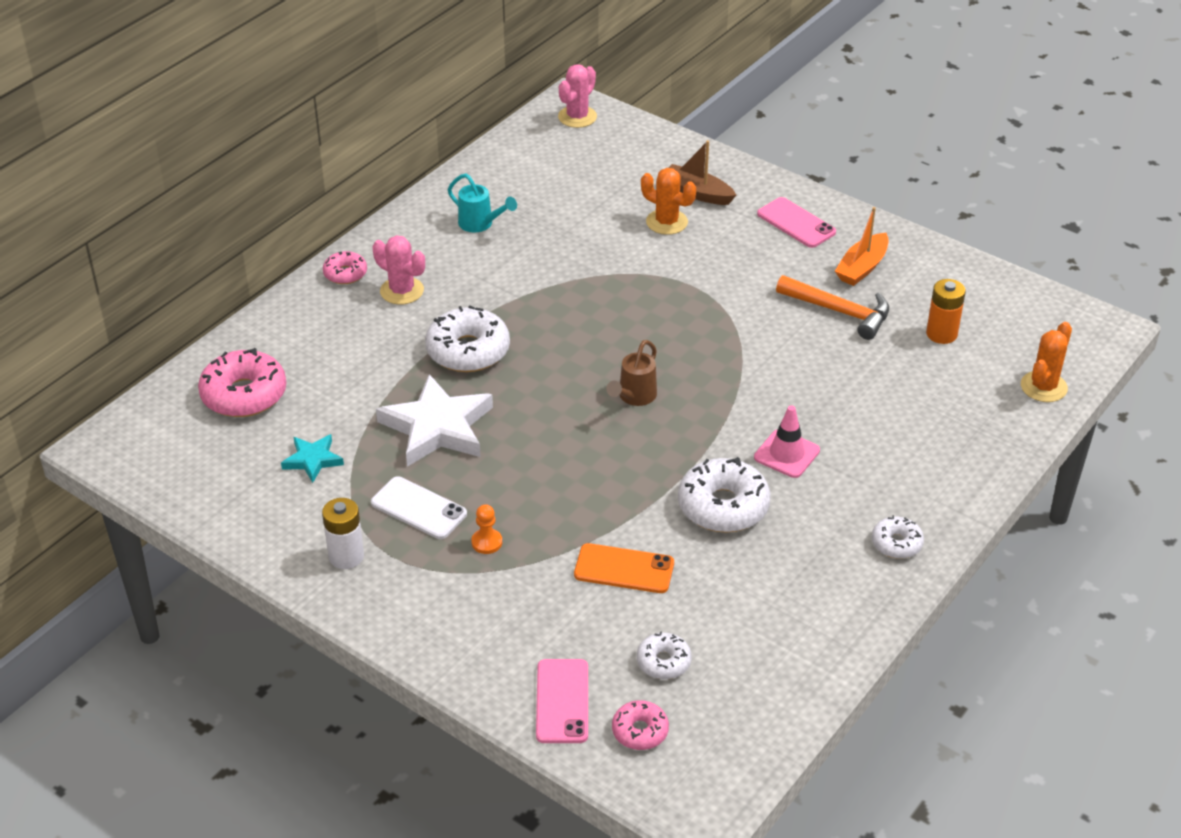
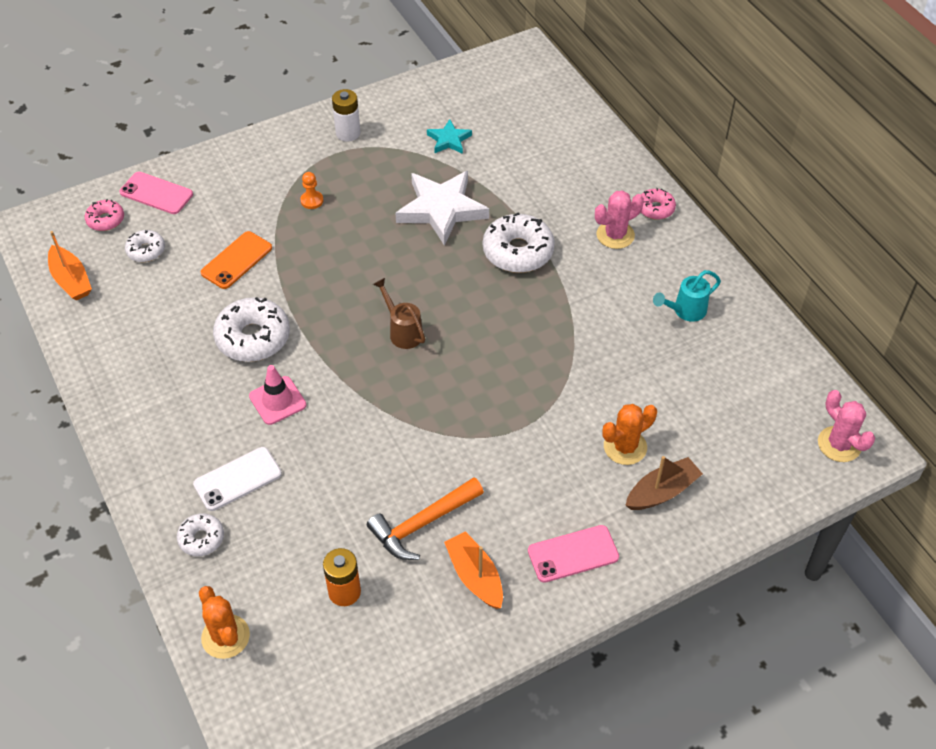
camera: 115 degrees right, 10 degrees up
(244, 394) = (538, 123): pink donut -> none
(418, 508) = (367, 177): white phone -> white phone (237, 479)
(757, 712) = (71, 280): none -> orange boat
(896, 543) = (141, 425): white donut -> white donut (201, 538)

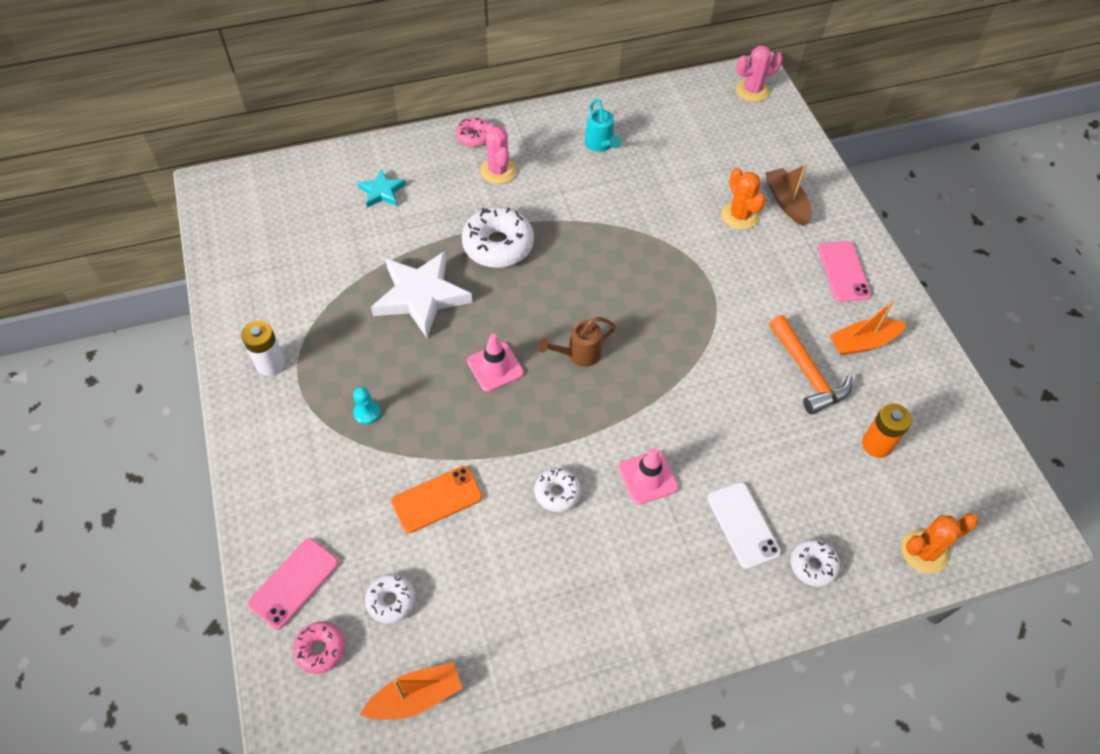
camera: 80 degrees left, 5 degrees up
(236, 260) = (437, 499): orange phone -> orange phone turned 75 degrees counterclockwise
(253, 337) = (557, 493): white donut -> white donut, size x0.55
(312, 200) = (367, 412): orange pawn -> turquoise pawn
(375, 274) = (495, 367): none -> pink traffic cone
(449, 140) = (320, 273): turquoise star -> turquoise star (382, 192)

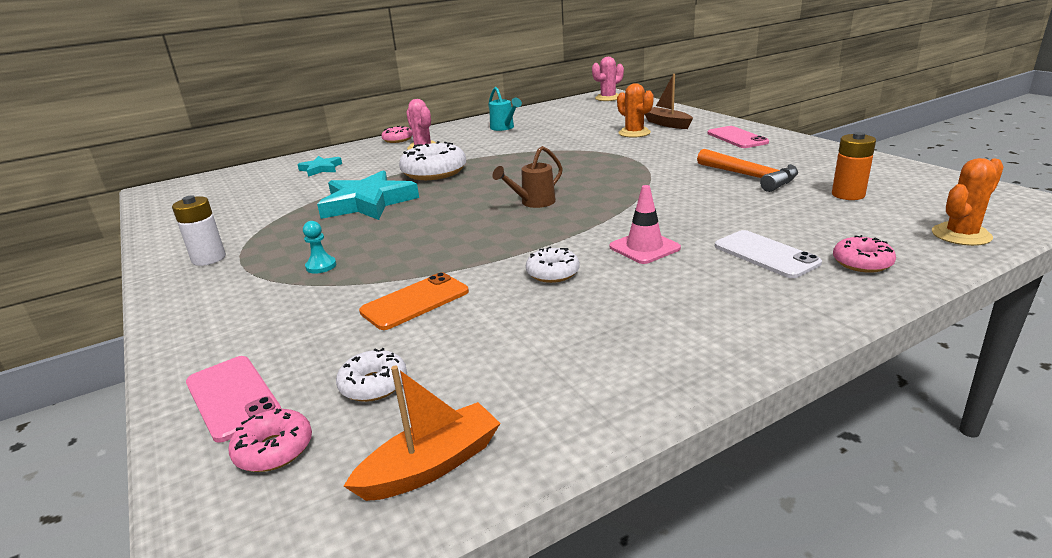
camera: 10 degrees left, 30 degrees down
(294, 583) = (232, 397): pink phone -> pink phone turned 60 degrees counterclockwise
(421, 296) = (368, 203): white star -> turquoise star
(495, 367) = (453, 221): pink traffic cone -> none
(813, 565) = (862, 263): white donut -> pink donut
(863, 342) = (783, 158): orange boat -> none

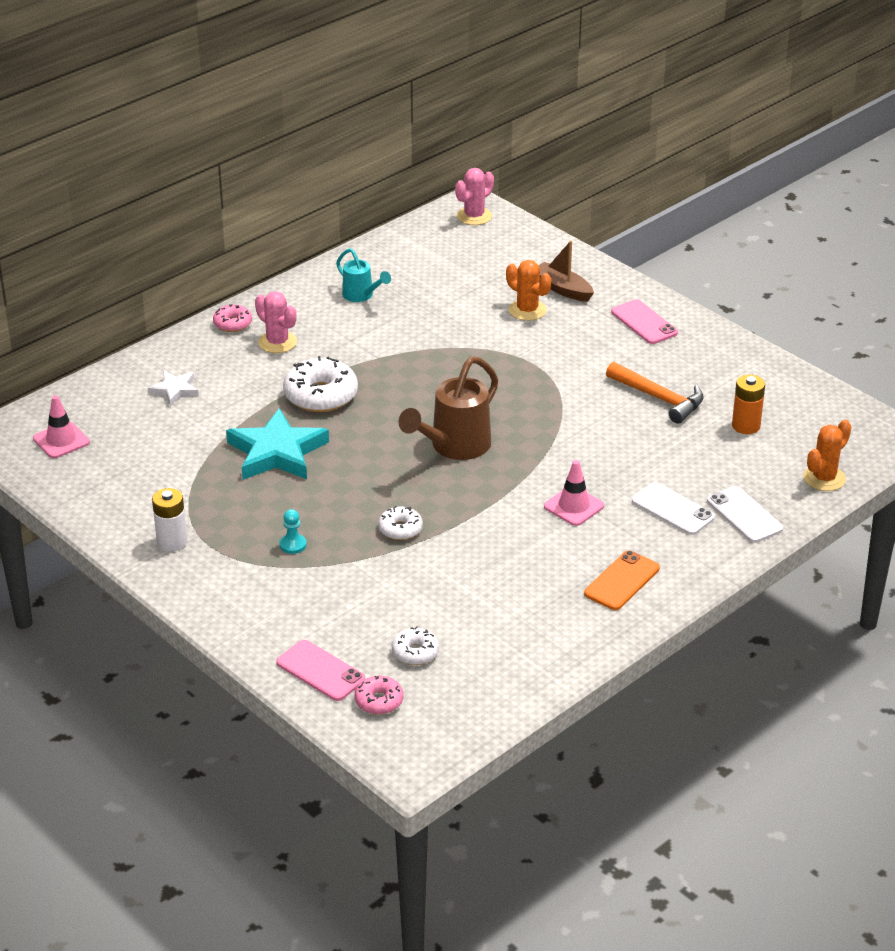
camera: 15 degrees left, 10 degrees up
(202, 193) = (61, 440): none -> pink traffic cone
(321, 169) = (175, 390): turquoise star -> white star
(415, 301) = (403, 579): orange phone -> orange phone (622, 581)
(431, 466) = (483, 699): orange boat -> none
(533, 203) = (454, 447): brown watering can -> brown watering can, size x1.75
(553, 273) = (504, 540): white donut -> white donut (400, 529)
(862, 263) = (744, 515): pink donut -> white phone

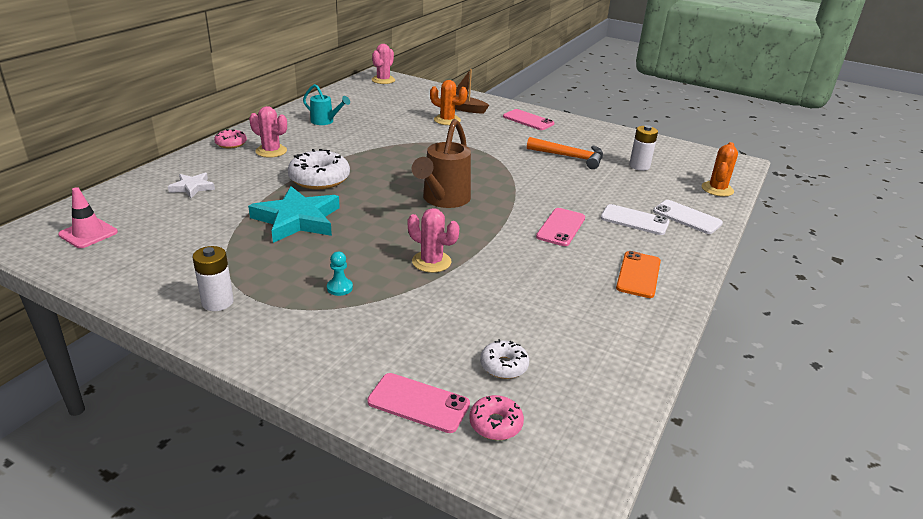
camera: 20 degrees left, 5 degrees down
(400, 529) = (431, 262): white donut -> pink cactus
(574, 506) = (561, 227): pink traffic cone -> pink phone
(746, 426) = (639, 166): orange battery -> white battery

